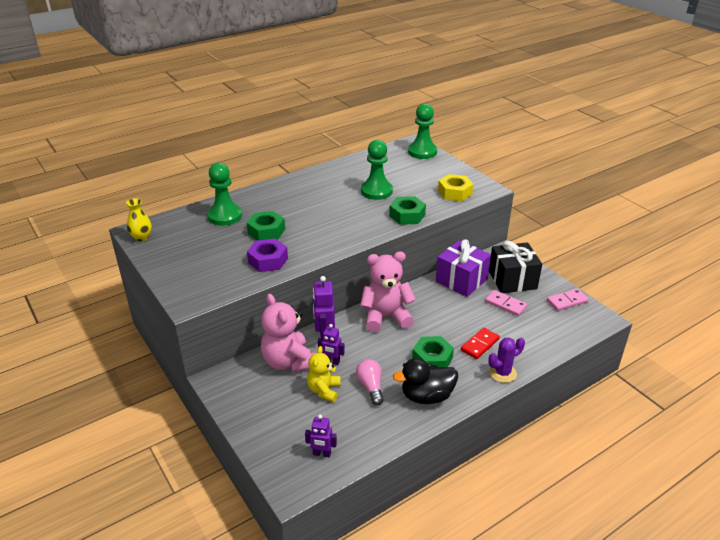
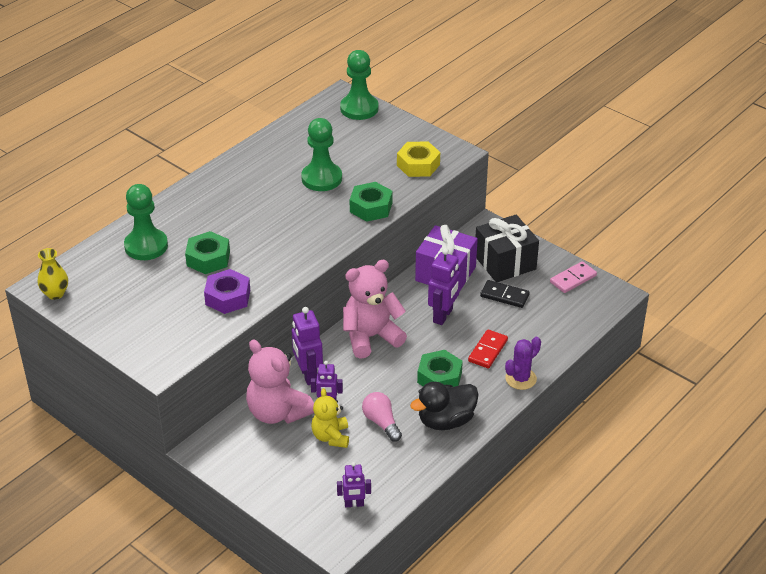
camera: 15 degrees left, 5 degrees up
(450, 311) = (443, 316): none -> purple robot
(505, 304) = (504, 295): pink domino -> black domino

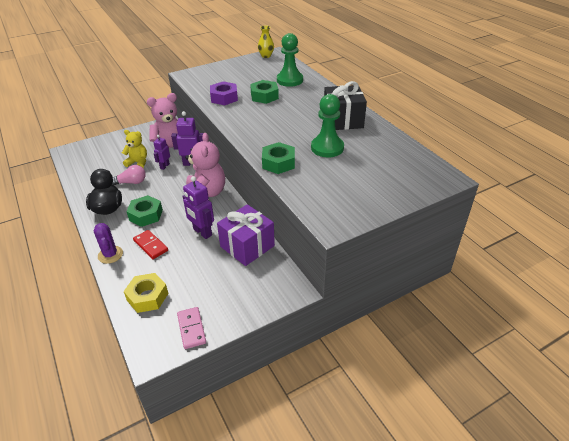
camera: 110 degrees right, 0 degrees up
(354, 504) = (85, 161): purple robot -> none
(359, 108) = (424, 183): green pawn -> none
(418, 165) = (323, 198): yellow nut -> yellow nut (147, 297)
(504, 295) = (201, 273): black domino -> none
(505, 262) = (240, 287): black gift -> black gift (343, 120)

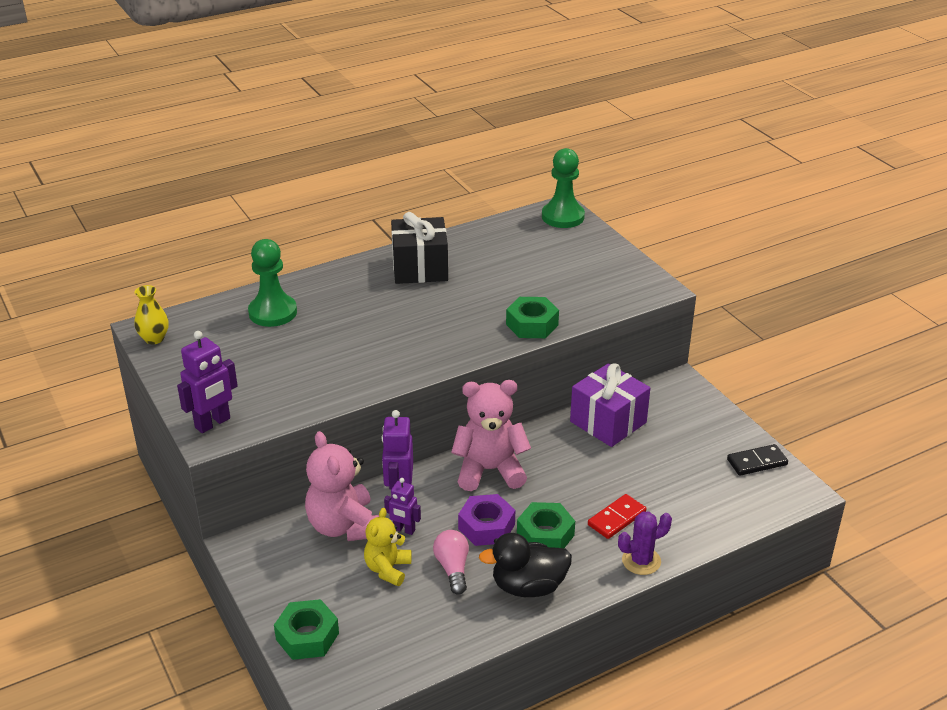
camera: 90 degrees left, 5 degrees down
(147, 297) = (715, 507): yellow nut -> none
(191, 329) = (757, 462): pink domino -> black domino
(202, 232) = (583, 467): purple robot -> purple robot (213, 423)
(224, 98) = (325, 382): purple nut -> purple nut (486, 526)
(264, 96) = (328, 339): green nut -> green nut (307, 636)
(327, 148) = (494, 284): green pawn -> green pawn (563, 217)

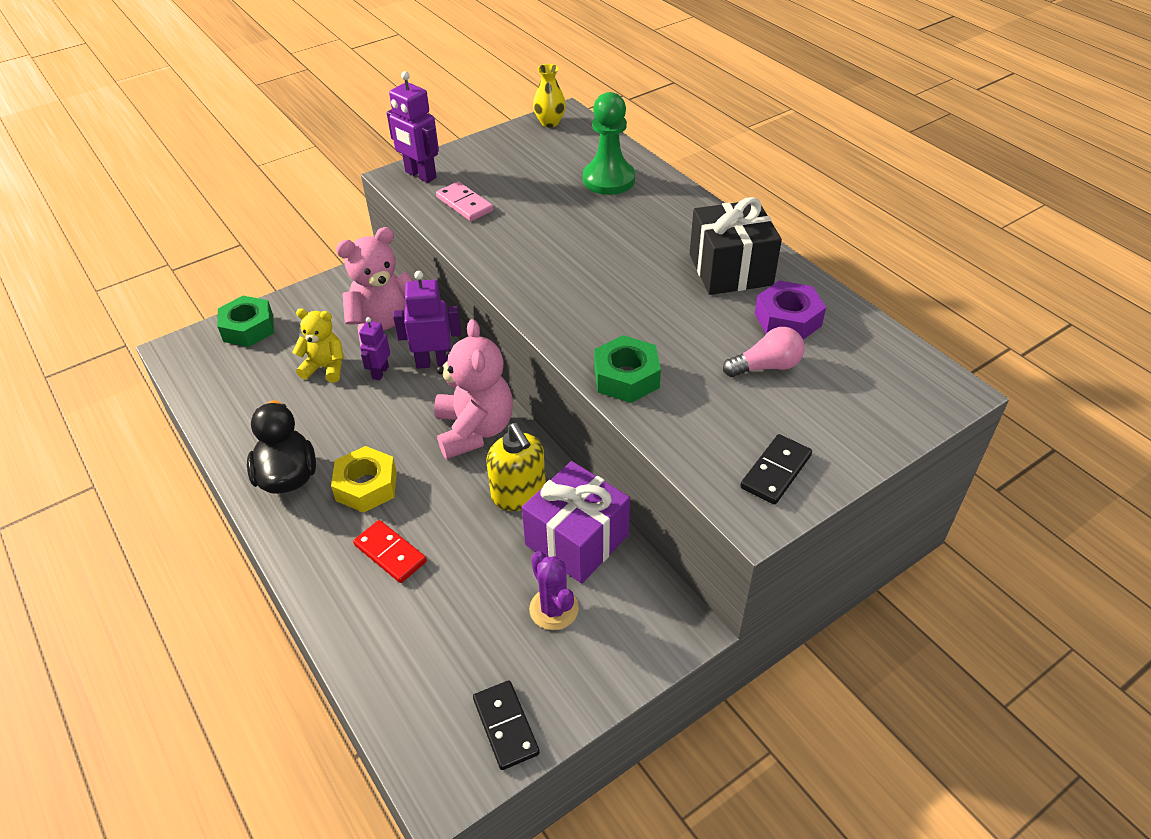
camera: 85 degrees right, 10 degrees up
(278, 395) = (464, 204): none -> pink domino
(453, 568) = (321, 414): pink light bulb -> pink light bulb (766, 366)
(486, 526) = (382, 435): purple nut -> purple nut (788, 319)
(545, 534) = (366, 486): green nut -> yellow nut
(562, 448) = (519, 494): none -> yellow soap dispenser
(563, 217) = (927, 394): green pawn -> none
(625, 277) = (776, 472): none -> black domino
(641, 561) = (315, 579): purple cactus -> purple cactus (554, 609)

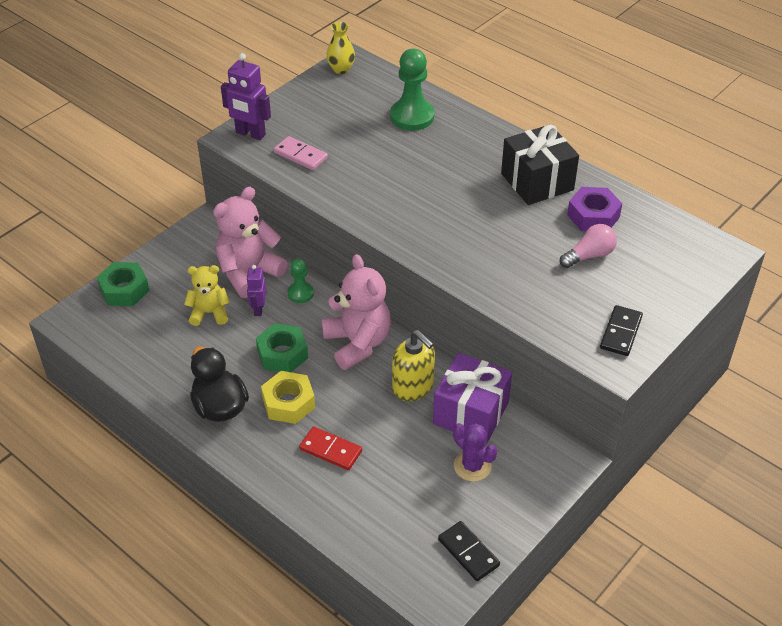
camera: 15 degrees left, 0 degrees up
(434, 362) = (300, 293): purple robot -> green pawn
(626, 377) = (489, 281): green nut -> green nut (282, 354)

